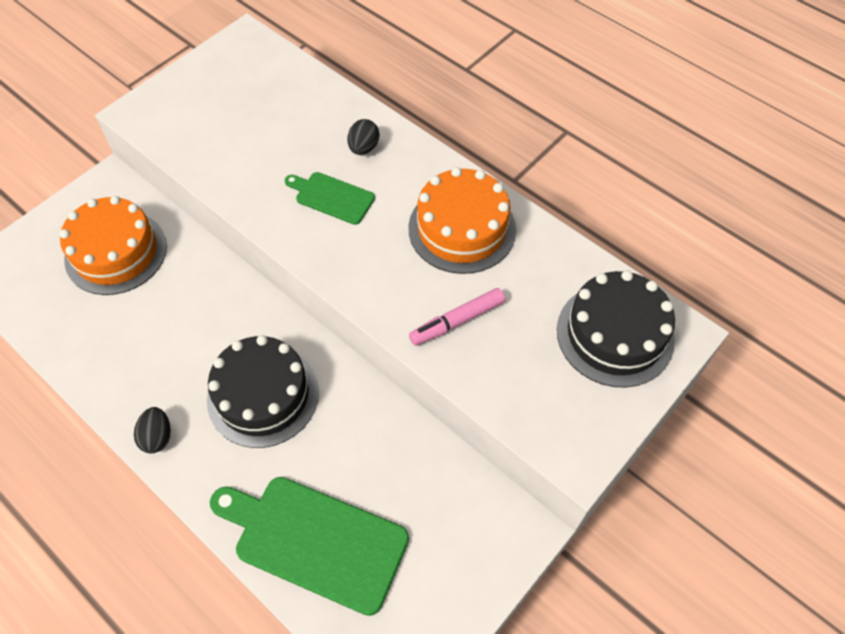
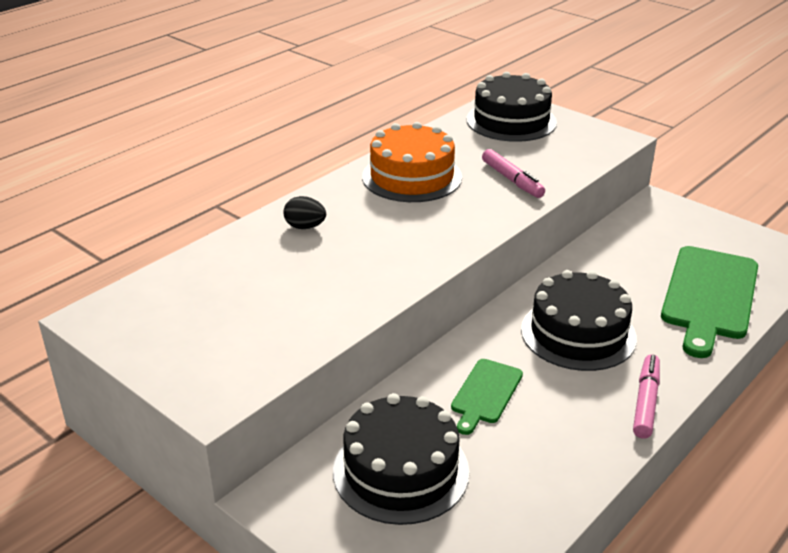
camera: 90 degrees left, 25 degrees down
(116, 252) = (401, 471): orange cake -> black cake
(157, 437) = (646, 402): black egg -> pink marker
(332, 197) = (372, 243): green cutting board -> green cutting board (485, 394)

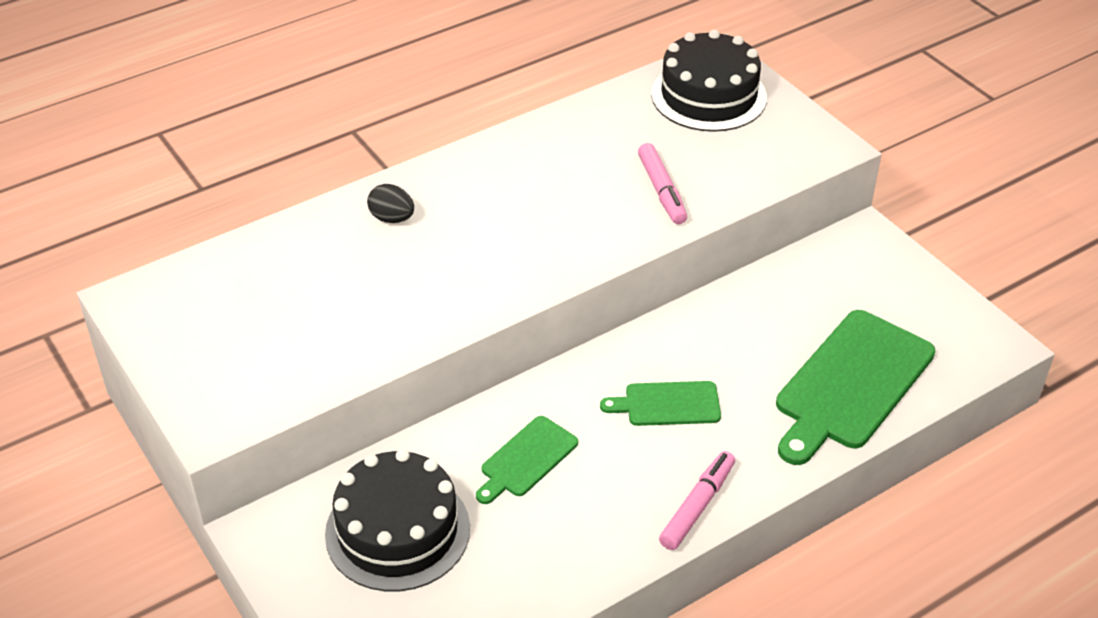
camera: 15 degrees right, 10 degrees up
(412, 177) = (545, 165): orange cake -> none
(578, 333) = (667, 404): black cake -> green cutting board

